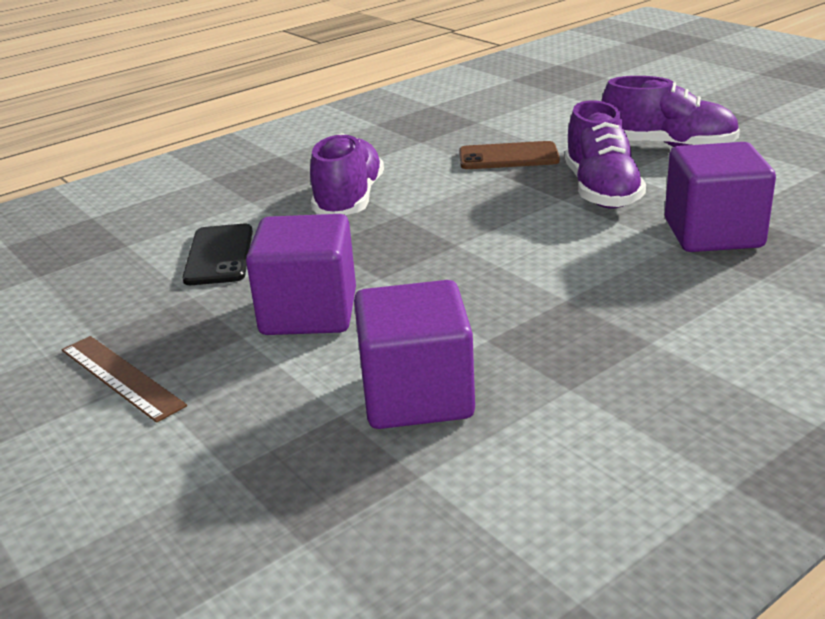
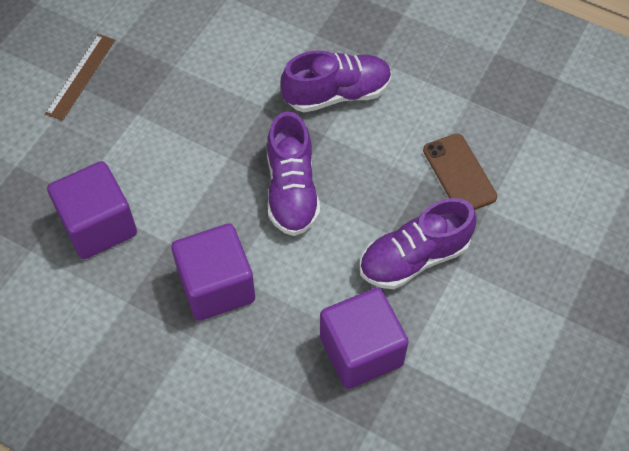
camera: 65 degrees right, 30 degrees up
(219, 255) = (229, 54): black phone -> none
(309, 313) = (172, 136): purple cube -> purple cube (216, 286)
(668, 147) = (529, 291): purple shoe -> purple shoe (292, 190)

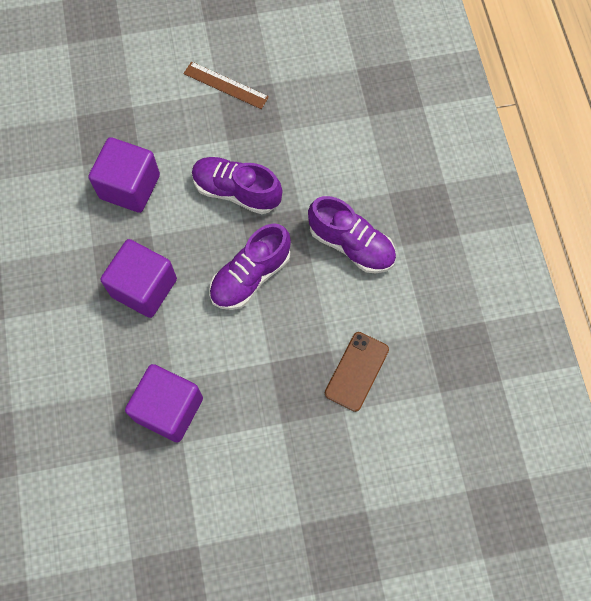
camera: 50 degrees right, 10 degrees up
(81, 76) = (225, 85): brown ruler -> brown ruler turned 45 degrees clockwise
(414, 258) = (264, 391): purple shoe -> purple shoe (236, 191)

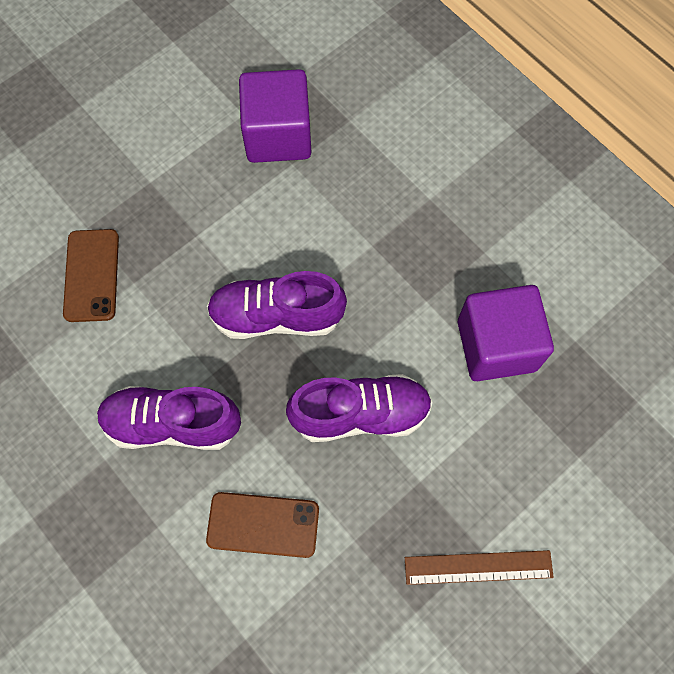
camera: 150 degrees right, 0 degrees up
(144, 287) = (391, 238): purple cube -> none
(250, 276) = (276, 316): purple shoe -> purple shoe turned 105 degrees counterclockwise
(328, 163) = (263, 524): none -> brown phone

